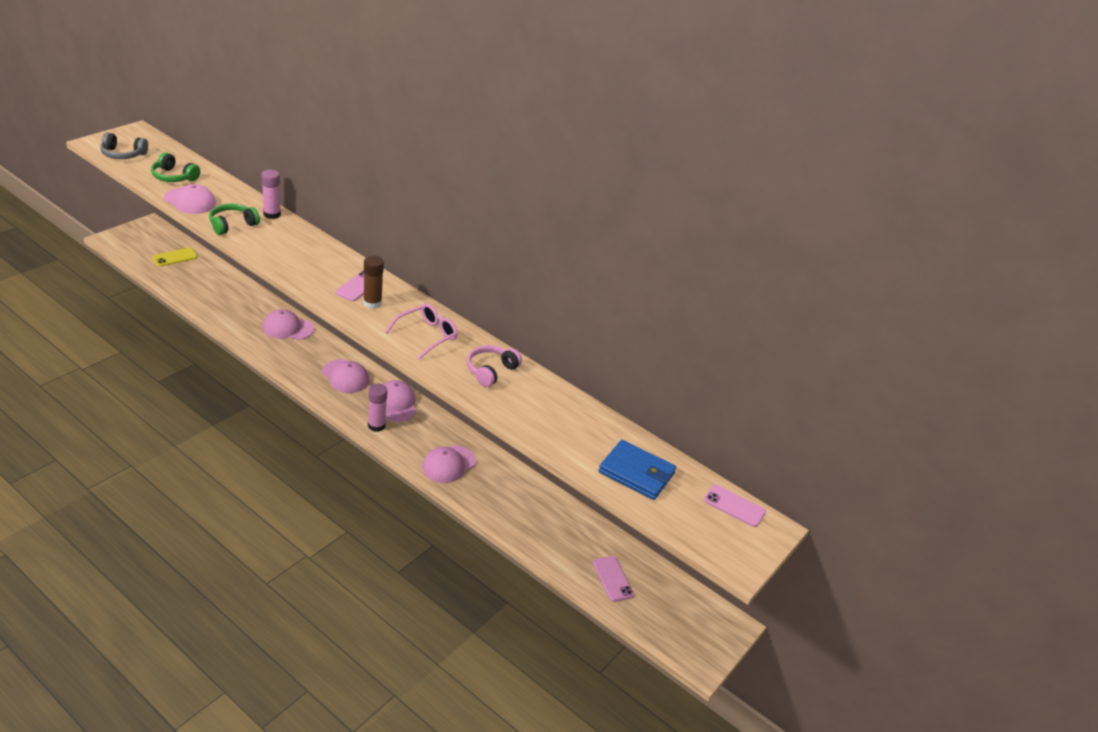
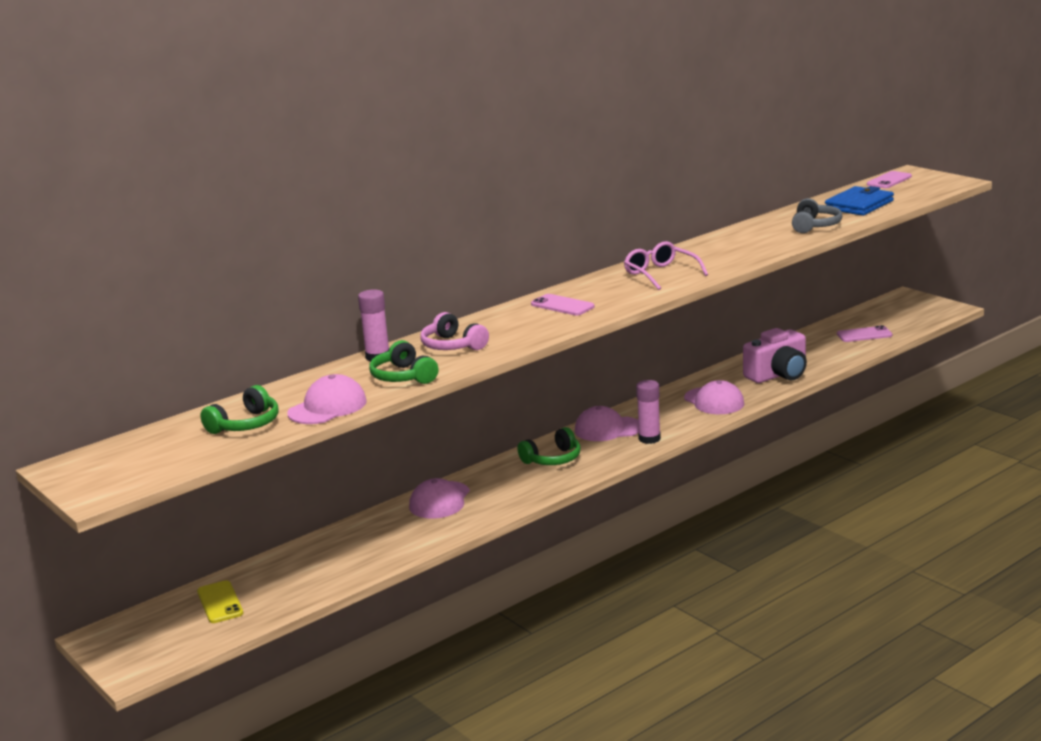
camera: 70 degrees left, 15 degrees down
(123, 154) = (151, 468): grey headphones -> grey headphones (815, 226)
(345, 376) = (553, 459): pink cap -> green headphones
(372, 303) = (598, 298): brown glue stick -> none
(491, 371) = (720, 250): pink headphones -> pink headphones (452, 346)
(507, 508) = (778, 375): none -> pink camera

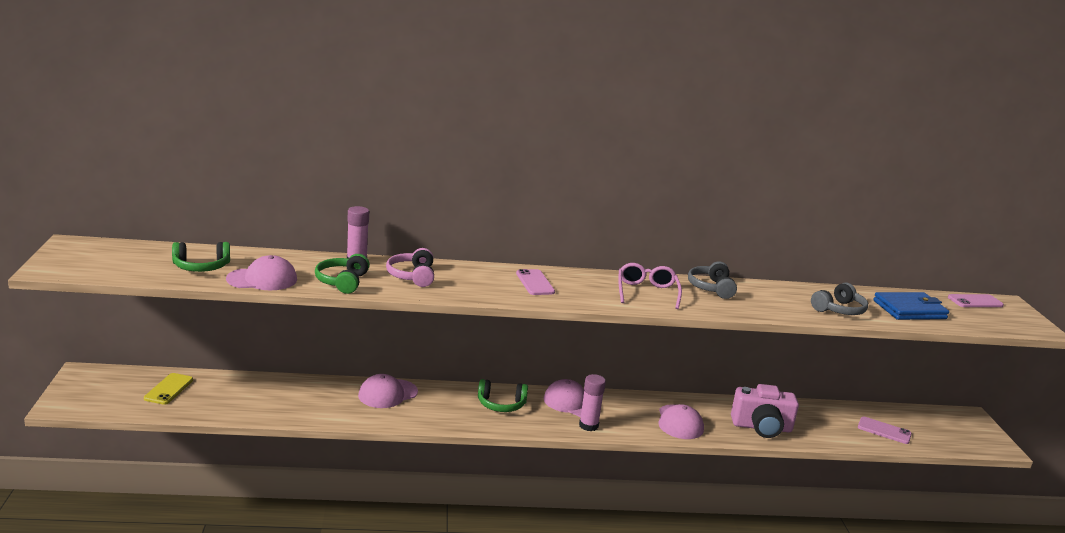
camera: 30 degrees right, 0 degrees up
(700, 250) = (711, 288): none -> grey headphones

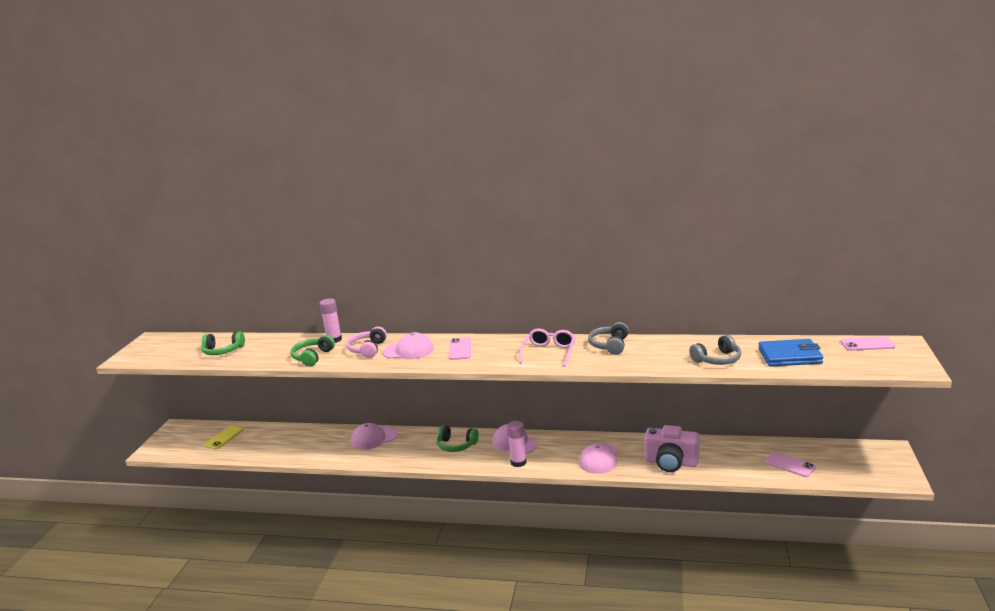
camera: 20 degrees right, 0 degrees up
(262, 279) = (257, 358): pink cap -> pink cap (408, 350)

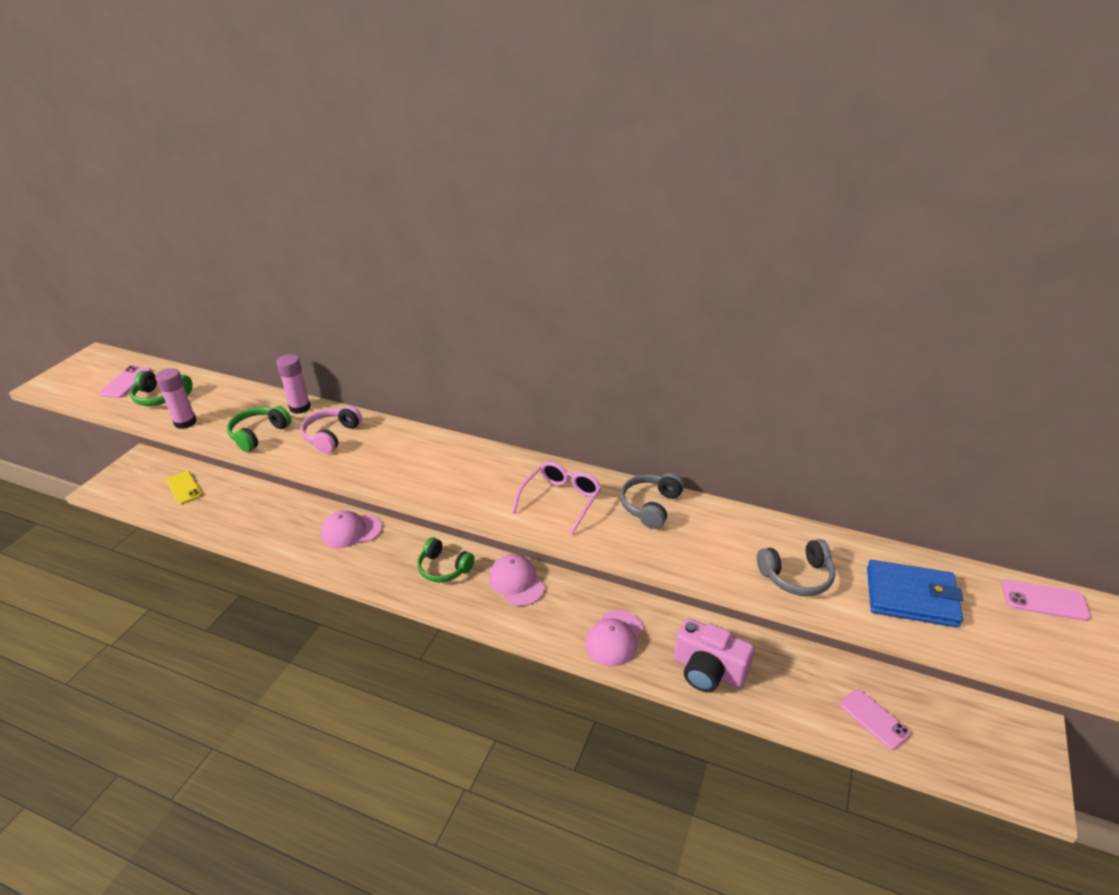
camera: 10 degrees right, 15 degrees up
(224, 437) = (184, 488): yellow phone -> yellow phone turned 75 degrees counterclockwise
(408, 350) = (380, 451): pink cap -> none
(460, 349) = (446, 464): pink phone -> pink phone (126, 382)
(518, 462) = (509, 618): pink glue stick -> pink glue stick (185, 422)

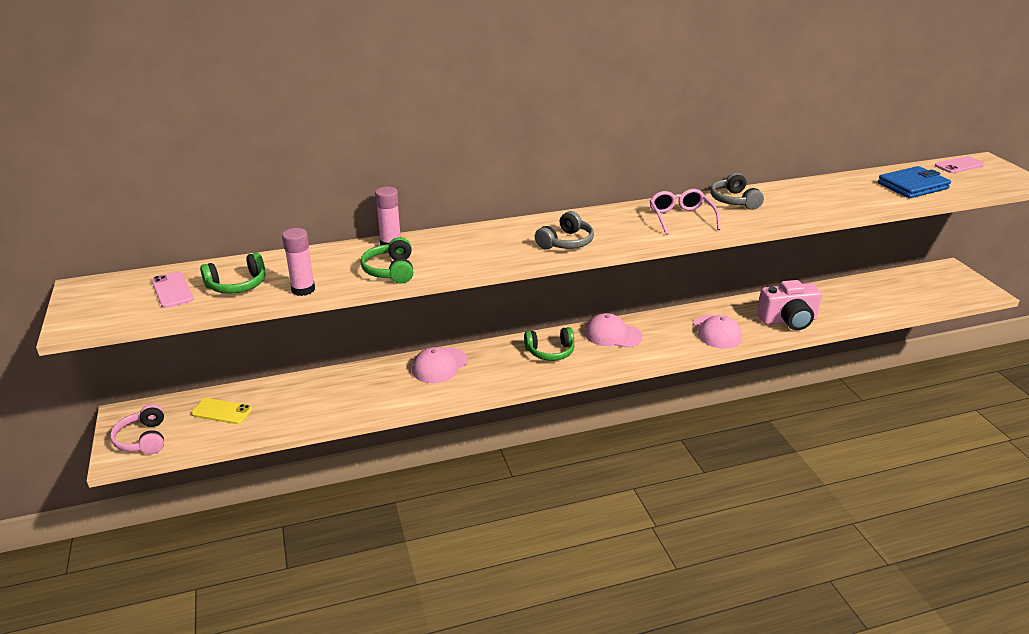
camera: 40 degrees left, 5 degrees down
(331, 436) = (454, 249): pink headphones -> pink headphones (143, 439)
(796, 576) = (856, 199): grey headphones -> grey headphones (566, 242)
(874, 719) = (889, 299): pink phone -> none

